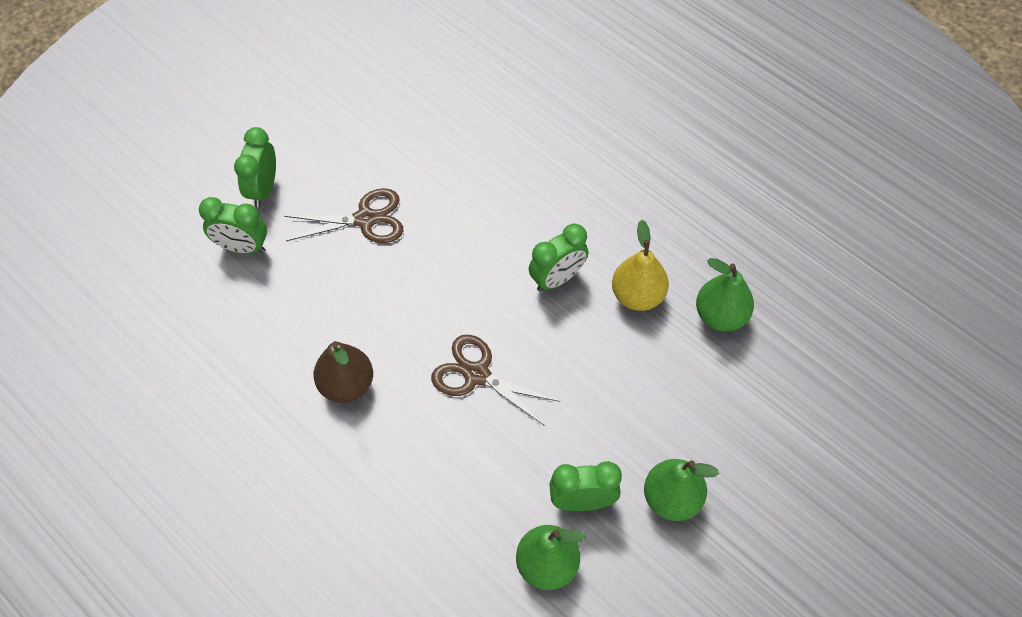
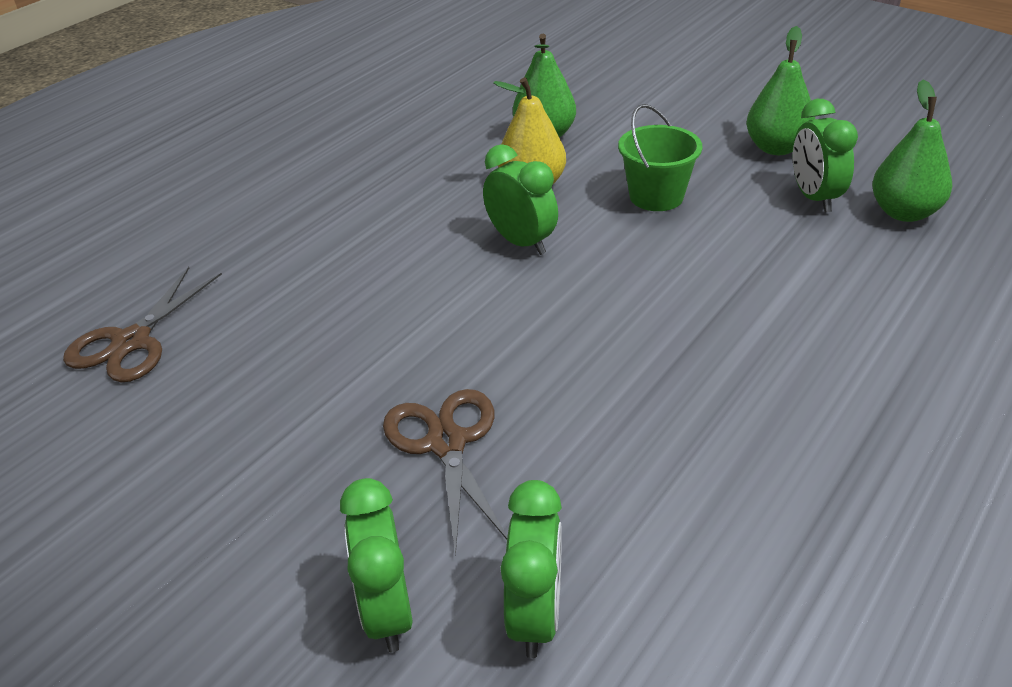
camera: 95 degrees left, 20 degrees down
(263, 189) = (387, 611): green clock -> green clock turned 75 degrees clockwise
(346, 385) = (763, 412): brown pear -> none
(476, 374) = (689, 290): brown scissors -> brown scissors (131, 342)
(605, 381) = (656, 196): none -> green bucket

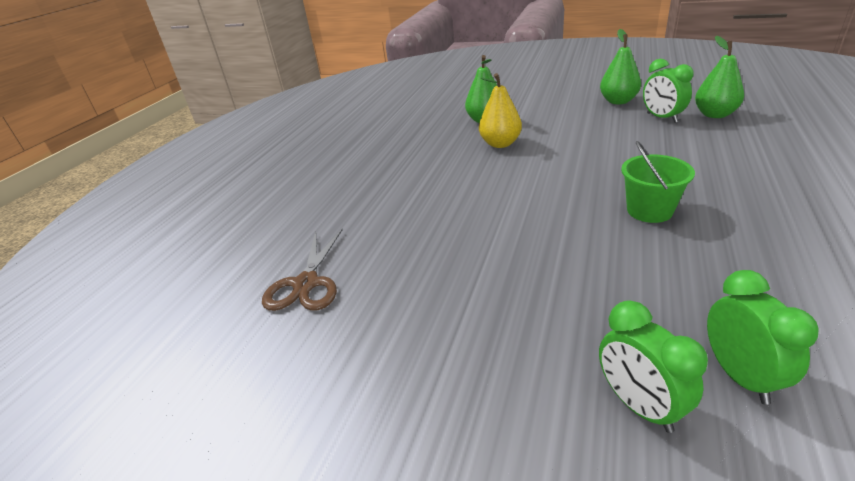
camera: 15 degrees left, 5 degrees down
(446, 443) = (577, 287): brown scissors -> none
(521, 242) = (521, 171): green clock -> none
(656, 196) = (576, 134): green bucket -> green bucket (649, 210)

